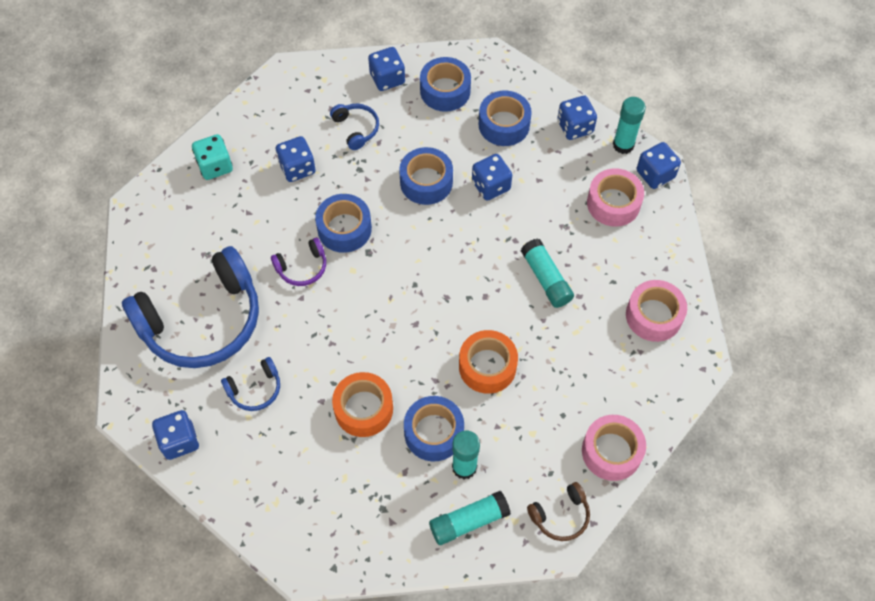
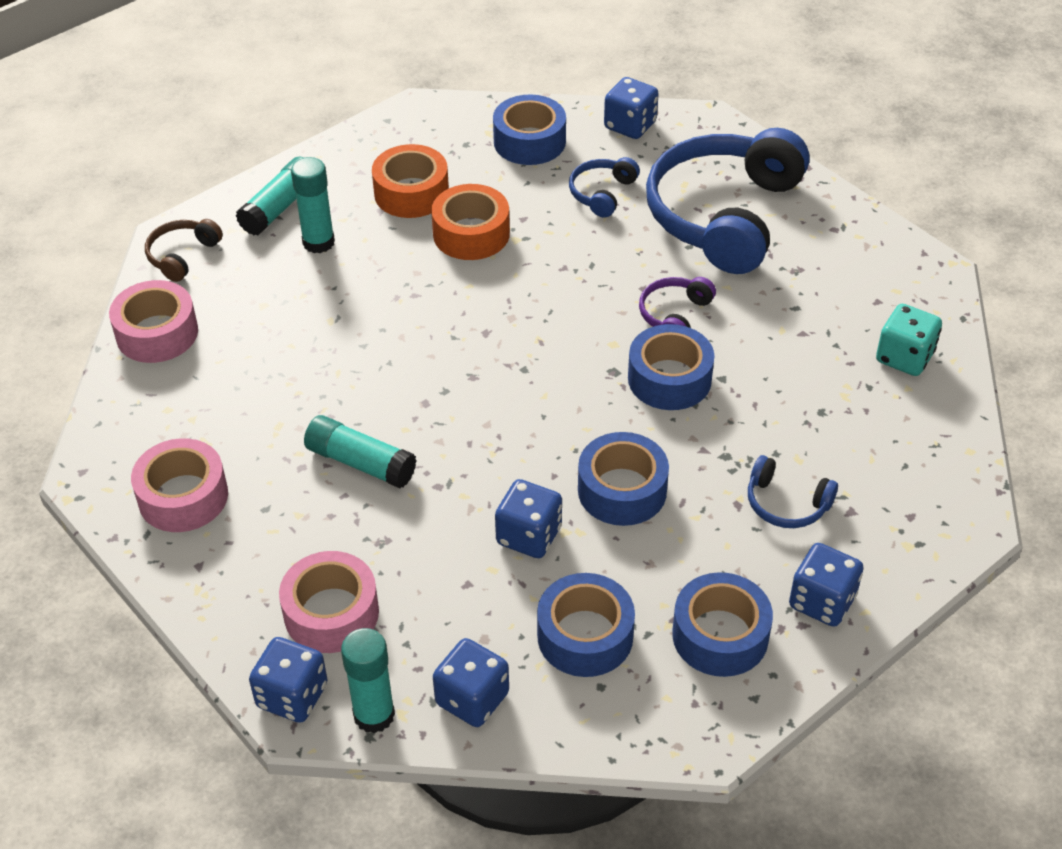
camera: 145 degrees right, 15 degrees down
(297, 168) = (804, 411): blue dice -> none
(434, 432) = (376, 252): blue tape -> blue tape (529, 141)
(487, 366) = (364, 336): orange tape -> orange tape (411, 193)

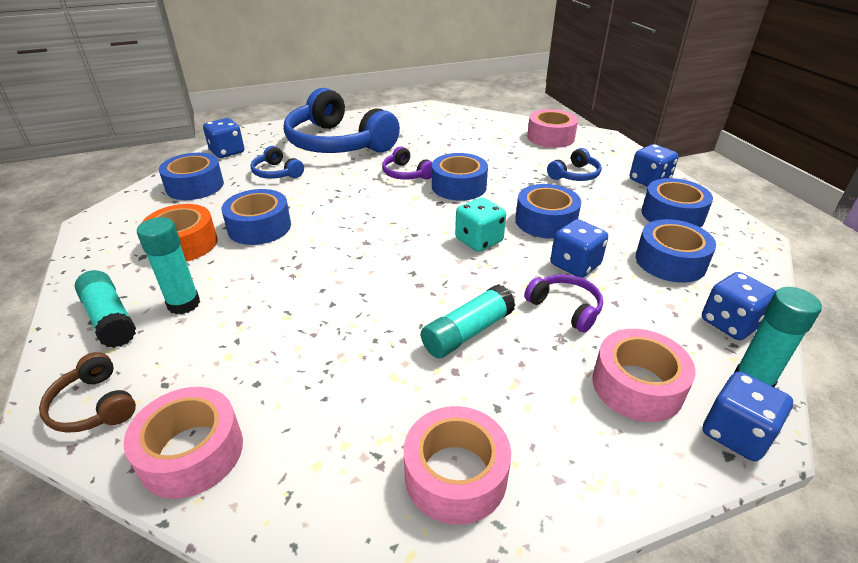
camera: 70 degrees left, 10 degrees down
(436, 538) = (565, 308): none -> purple headphones
(471, 234) = (259, 227): orange tape -> blue tape
(904, 357) = (484, 125): turquoise dice -> turquoise dice (479, 240)
(915, 452) = (550, 137): none -> pink tape

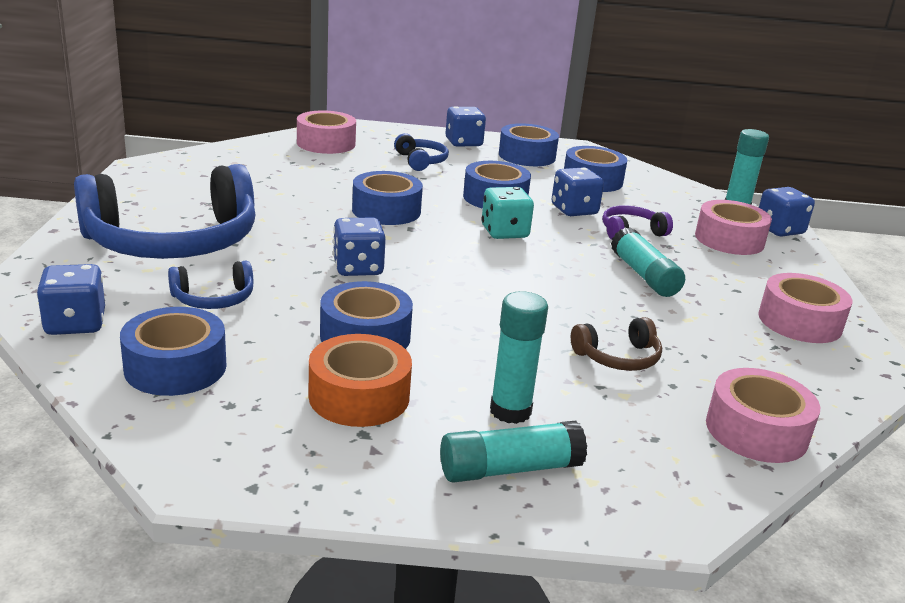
camera: 70 degrees left, 10 degrees down
(93, 406) = (674, 487): brown headphones -> brown headphones (618, 357)
(406, 174) = (323, 226): purple headphones -> none
(730, 323) = (676, 192): blue dice -> blue dice (358, 268)

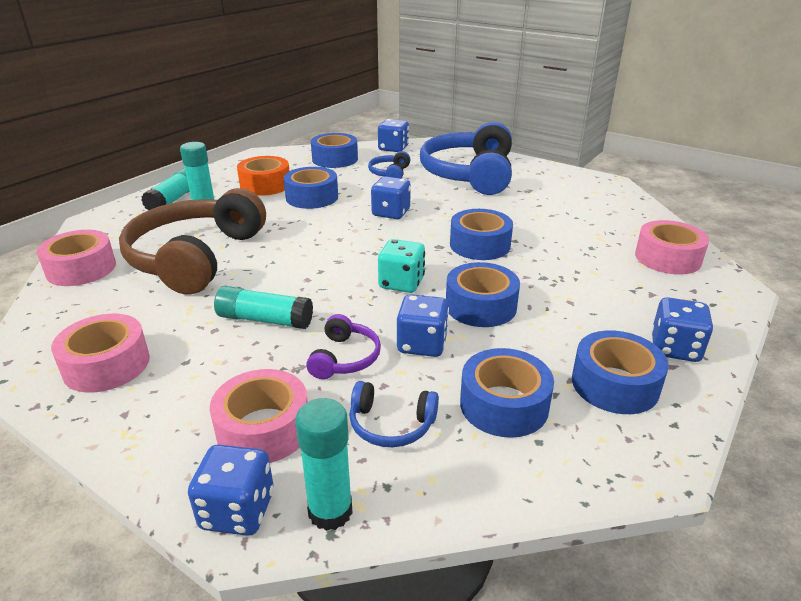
camera: 125 degrees right, 5 degrees up
(421, 161) = (604, 296): blue headphones -> blue headphones (391, 425)
(618, 357) = (195, 257): brown headphones -> brown headphones, size x2.33

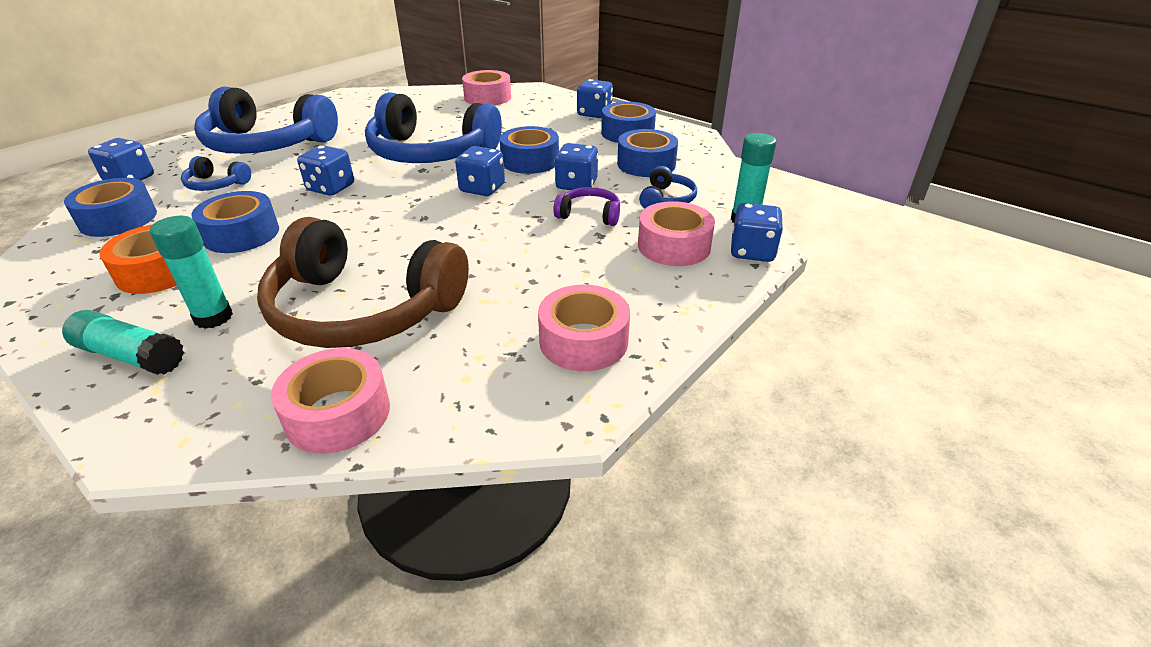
camera: 85 degrees left, 5 degrees up
(265, 320) = (523, 253): turquoise glue stick -> none
(401, 283) = (482, 188): turquoise dice -> blue dice
(480, 245) = (430, 153): blue tape -> blue headphones

